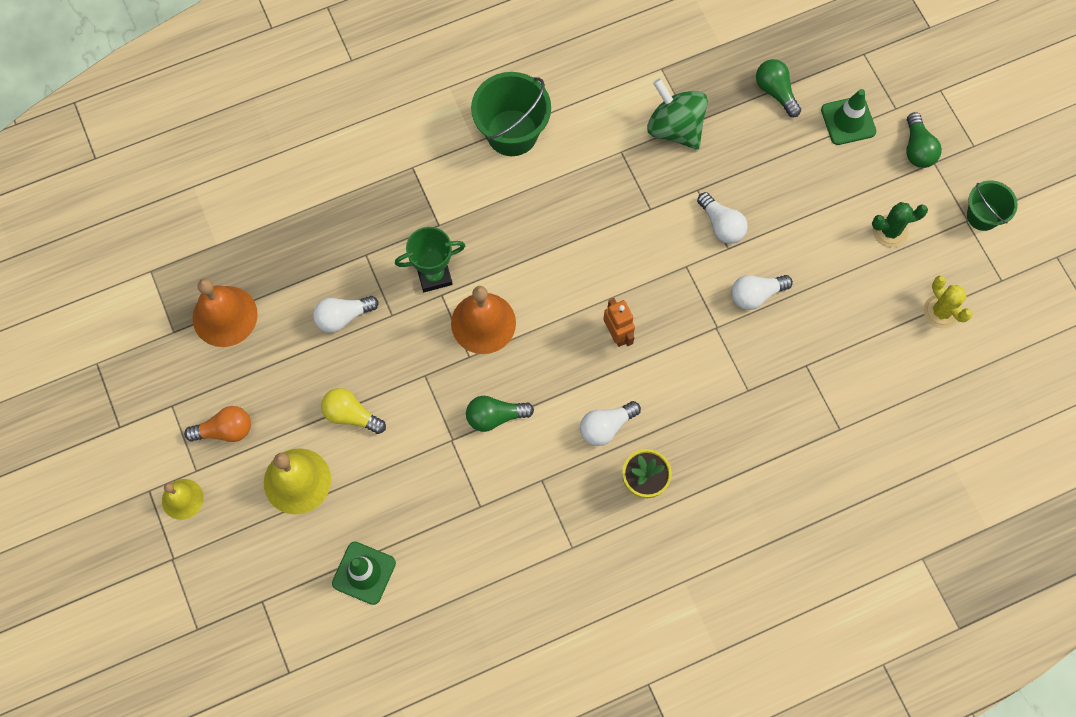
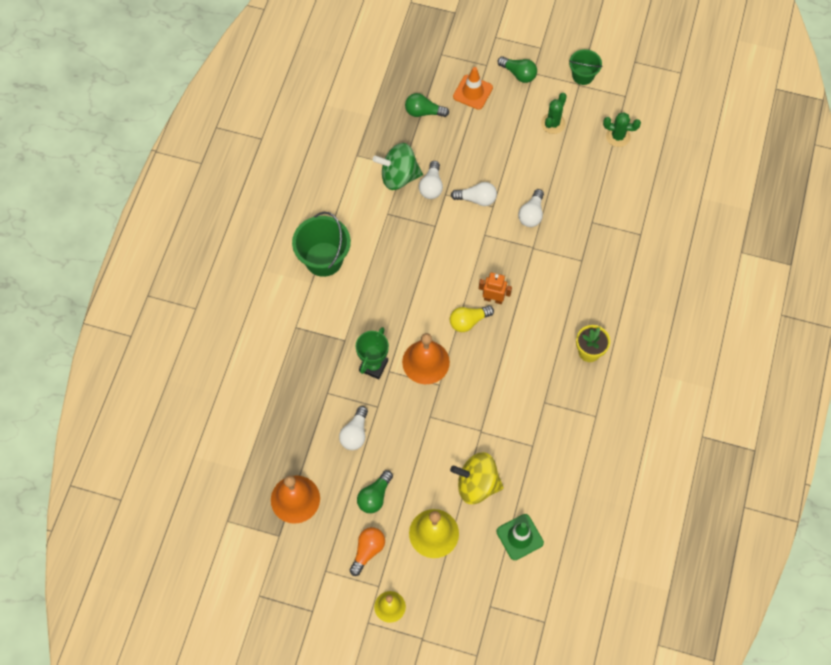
camera: 50 degrees left, 5 degrees down
(351, 415) = (419, 474): yellow light bulb -> yellow light bulb (468, 321)
(387, 482) = (477, 484): none -> yellow spinning top
(495, 416) = (487, 398): green light bulb -> green light bulb (375, 496)
(606, 427) = (542, 346): white light bulb -> white light bulb (431, 186)
(848, 121) = (472, 92): green traffic cone -> orange traffic cone
(941, 311) = (618, 136): yellow cactus -> green cactus

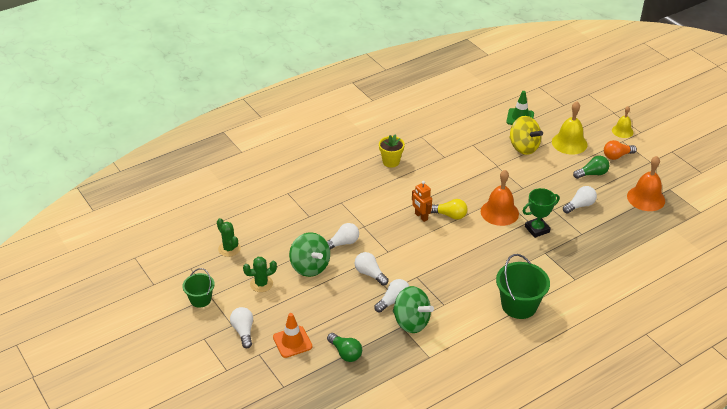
camera: 140 degrees left, 25 degrees down
(518, 74) = (243, 331): green light bulb -> white light bulb
(532, 169) = (310, 267): none -> green spinning top

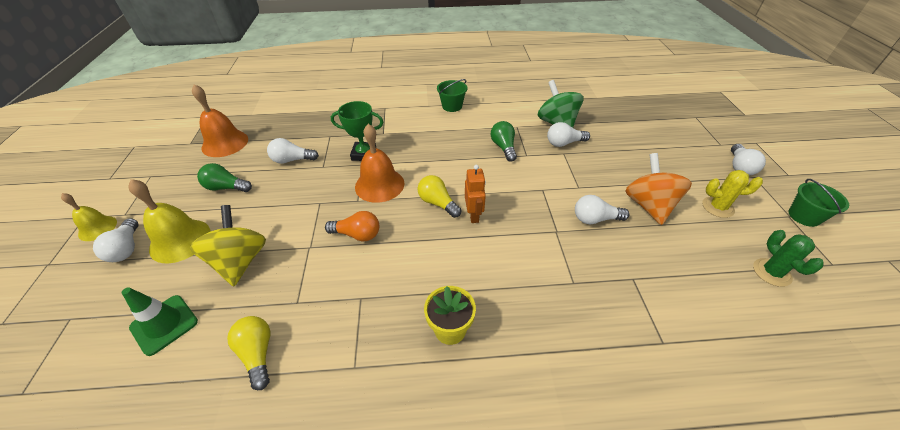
camera: 150 degrees left, 5 degrees up
(261, 284) = (717, 207): green cactus -> yellow cactus
(292, 342) = (683, 143): orange traffic cone -> none
(310, 267) = (648, 205): green spinning top -> orange spinning top
(345, 353) = (630, 121): green light bulb -> green light bulb (503, 147)
(370, 274) = (576, 174): white light bulb -> white light bulb (126, 248)
(466, 125) = (258, 354): none -> yellow light bulb
(519, 305) = (452, 106): green bucket -> green bucket, size x0.60
(617, 156) = (166, 197): orange light bulb -> orange light bulb (357, 234)

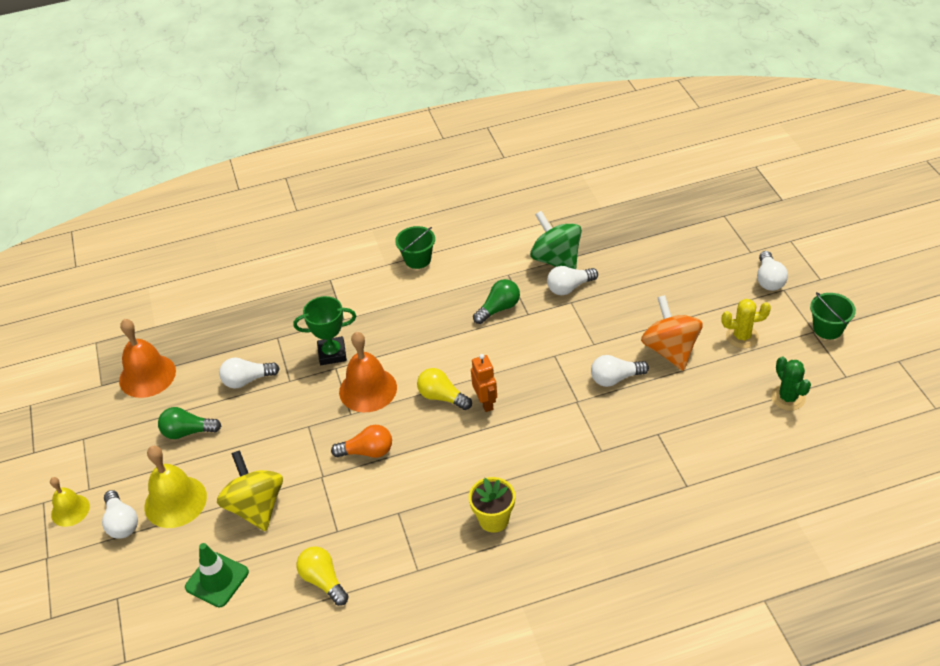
camera: 10 degrees left, 0 degrees up
(503, 147) = (498, 309): green light bulb -> green light bulb turned 75 degrees clockwise

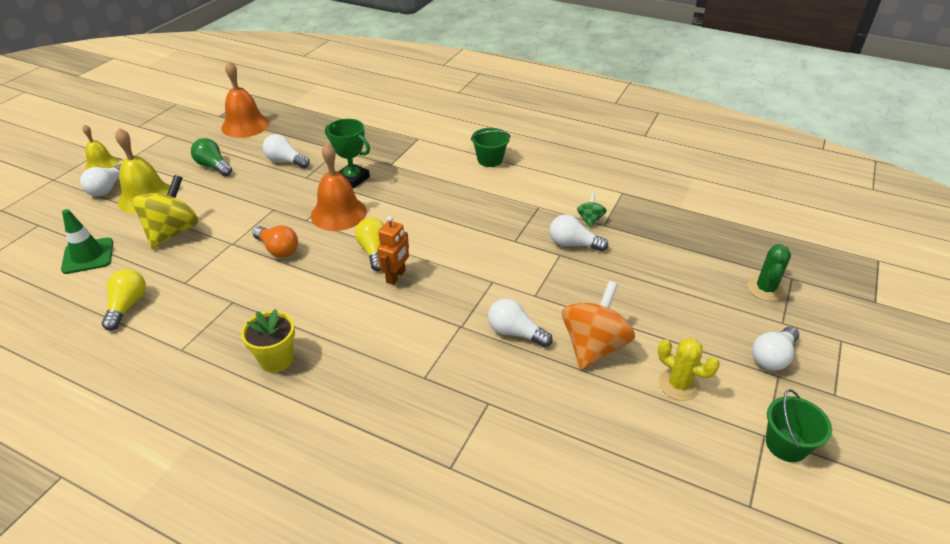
camera: 40 degrees right, 5 degrees down
(498, 309) = (498, 223): green light bulb -> none
(556, 260) = (590, 220): green spinning top -> green spinning top, size x0.48
(788, 398) = (655, 474): green cactus -> green cactus (765, 289)

